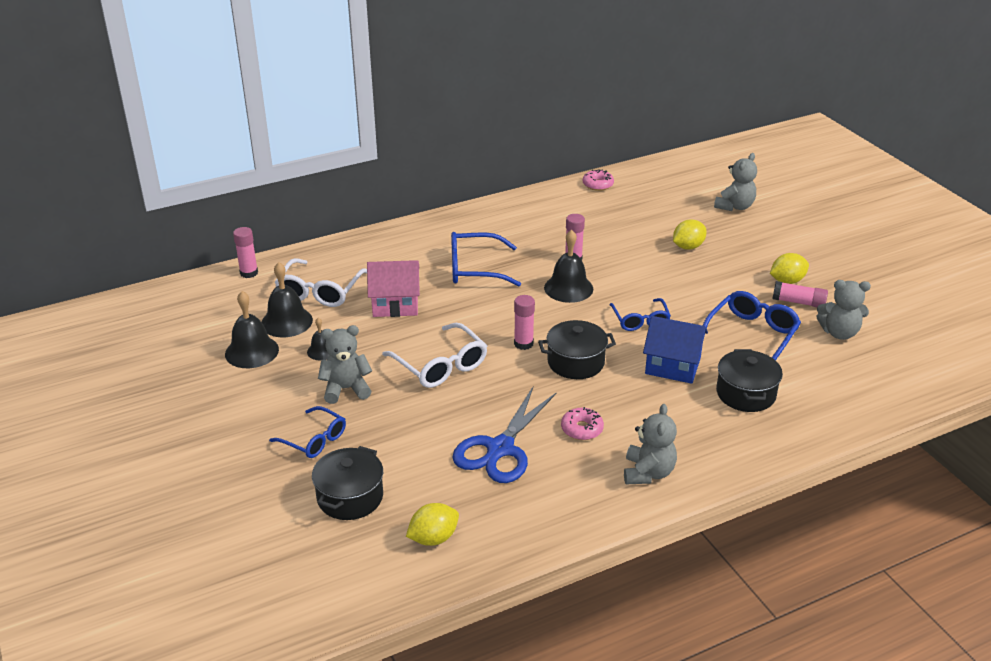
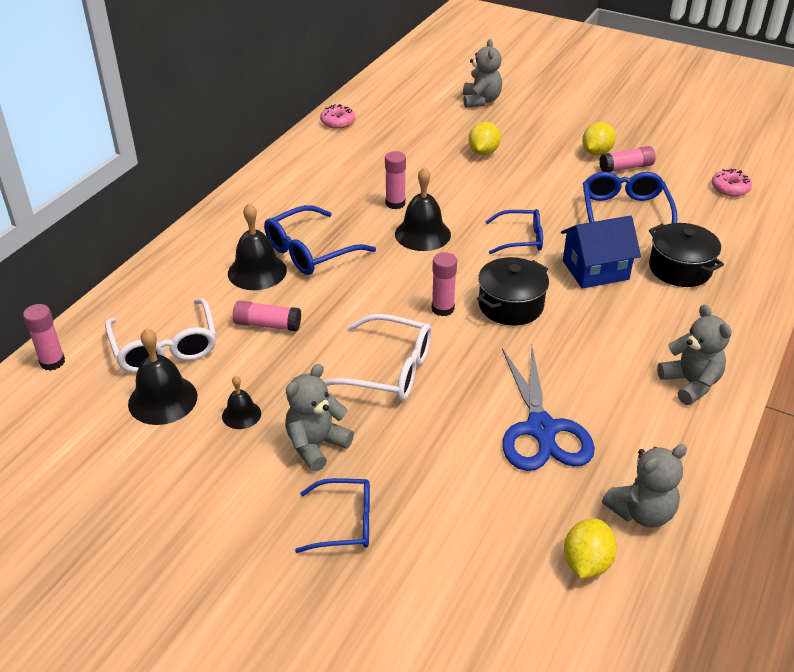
camera: 35 degrees left, 5 degrees up
(252, 351) = (157, 455): black bell -> black bell (257, 271)
(350, 497) = (455, 567): black pot -> none
(395, 304) = (267, 325): pink house -> pink glue stick
(582, 429) = (590, 370): pink donut -> pink donut (730, 188)
(640, 320) = (520, 239): blue glasses -> blue glasses turned 45 degrees counterclockwise
(839, 333) = (685, 182): grey teddy bear -> grey teddy bear (641, 512)

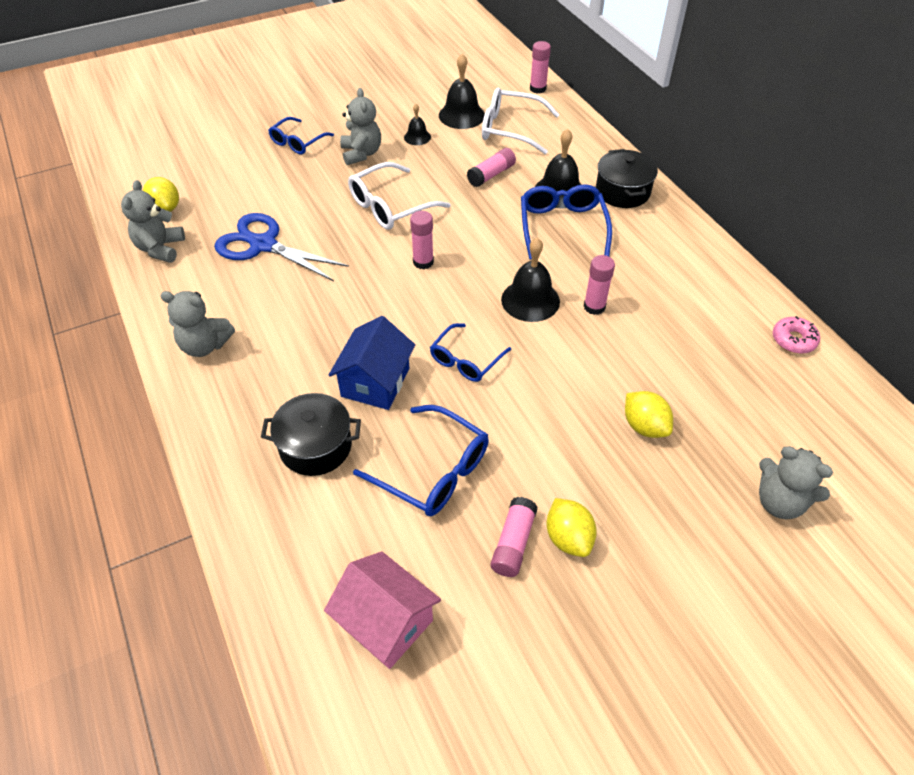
camera: 125 degrees right, 10 degrees up
(510, 305) = (388, 300): black pot -> black pot (622, 191)
(730, 188) = (385, 622): pink donut -> pink house

